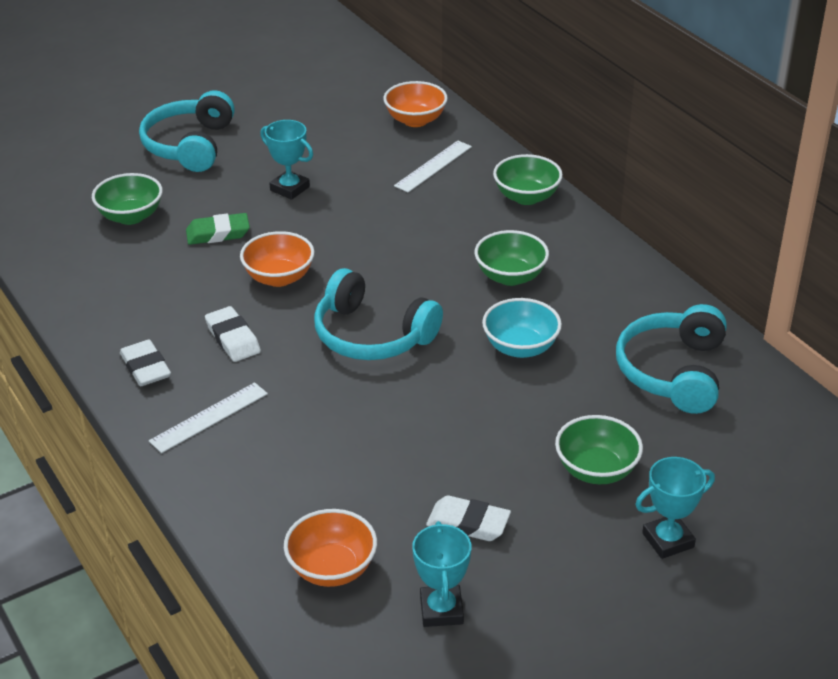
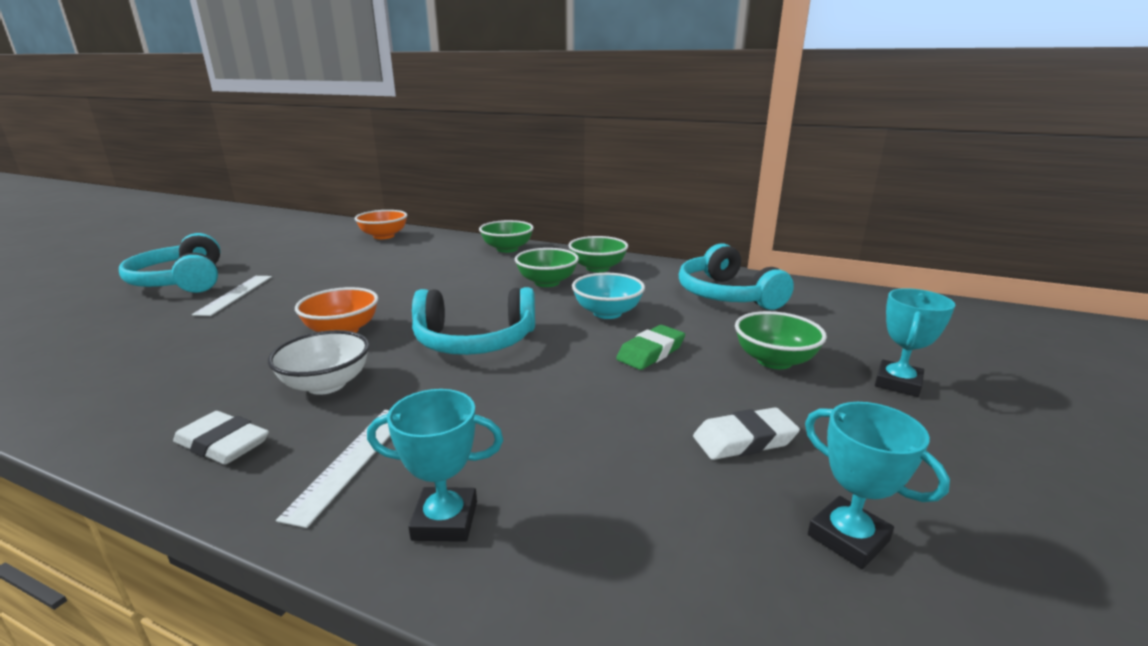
camera: 35 degrees left, 15 degrees down
(131, 216) = (133, 333): green bowl -> green bowl (597, 268)
(218, 233) = (250, 321): green eraser -> green eraser (650, 352)
(233, 338) = (326, 384): white eraser -> white bowl
(290, 188) = (306, 282): turquoise trophy -> turquoise trophy (445, 520)
(332, 568) = (676, 558): orange bowl -> none
(433, 166) = (421, 250): white ruler -> white ruler (235, 294)

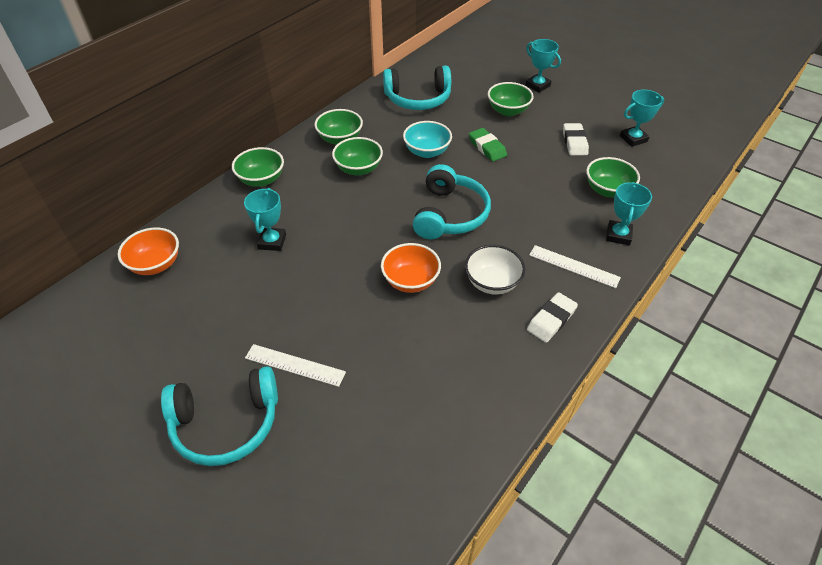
camera: 75 degrees left, 25 degrees up
(413, 264) = (272, 242): none -> turquoise trophy
(601, 497) = (607, 190): none -> green bowl

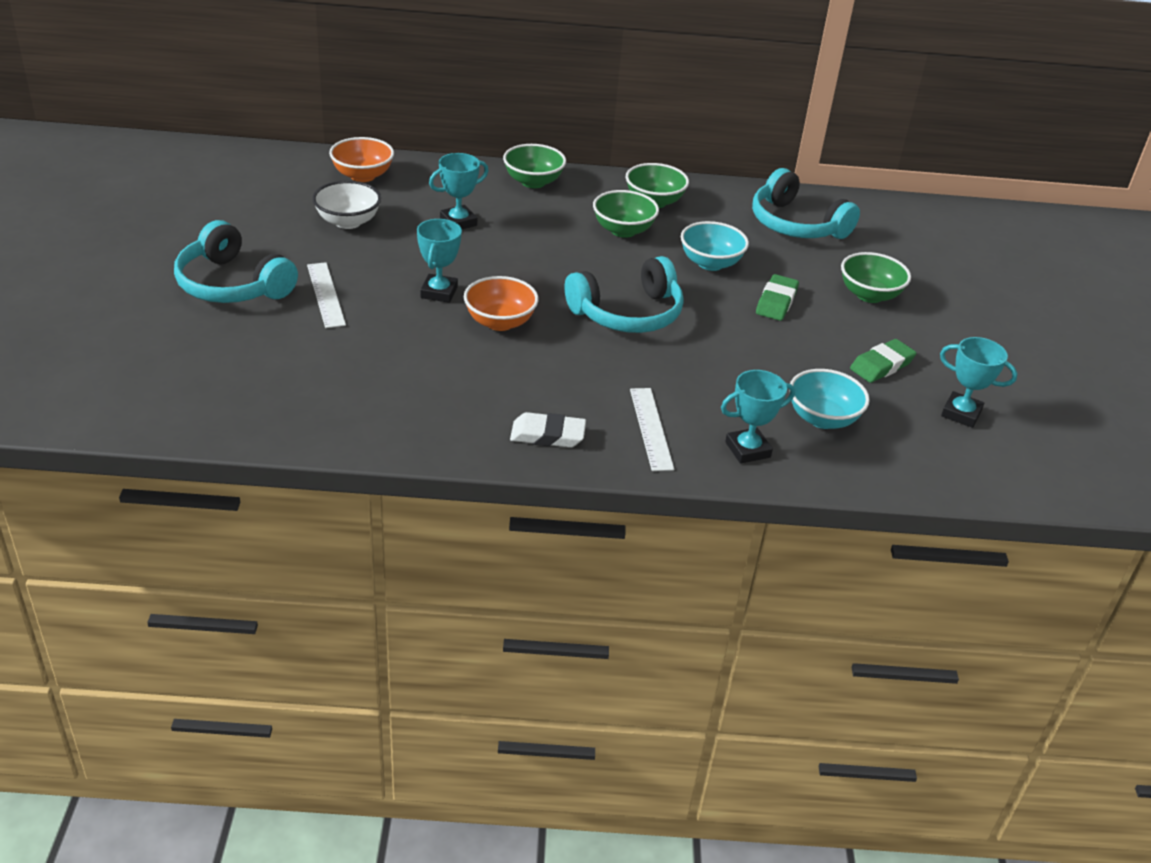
camera: 50 degrees right, 10 degrees down
(492, 282) = (558, 376): white bowl -> white bowl (348, 222)
(537, 85) = (957, 302): turquoise trophy -> turquoise trophy (439, 292)
(574, 142) = (881, 365): white eraser -> green eraser
(607, 190) = (822, 418): green bowl -> turquoise bowl

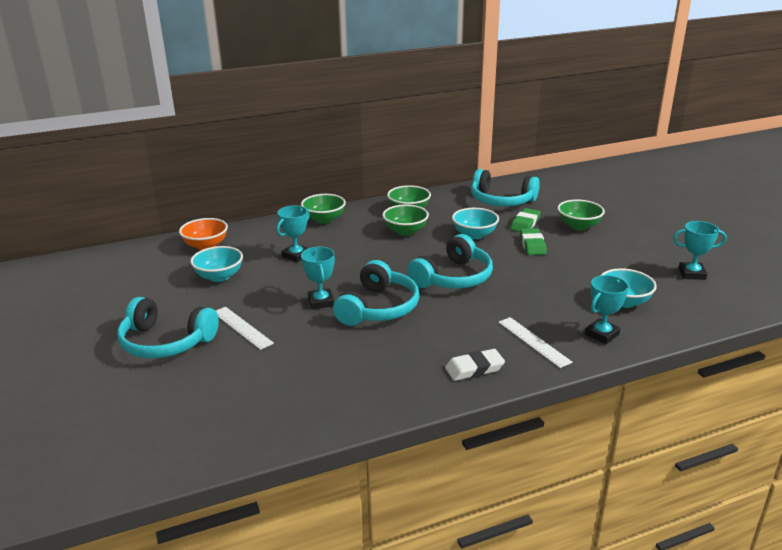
camera: 20 degrees left, 10 degrees down
(348, 222) = (219, 276): white bowl -> turquoise bowl
(500, 322) = (378, 308): orange bowl -> turquoise headphones
(881, 365) = (624, 261): green eraser -> green eraser (525, 223)

